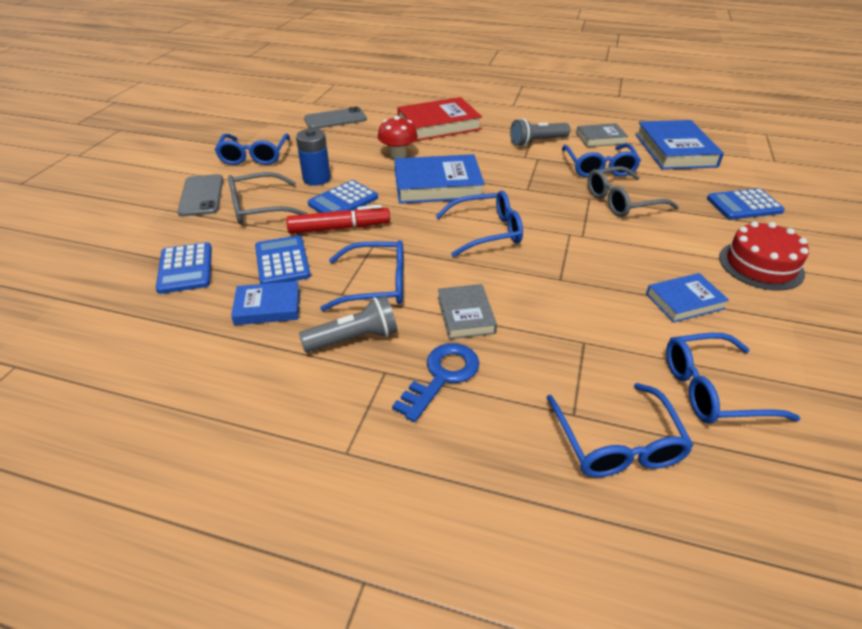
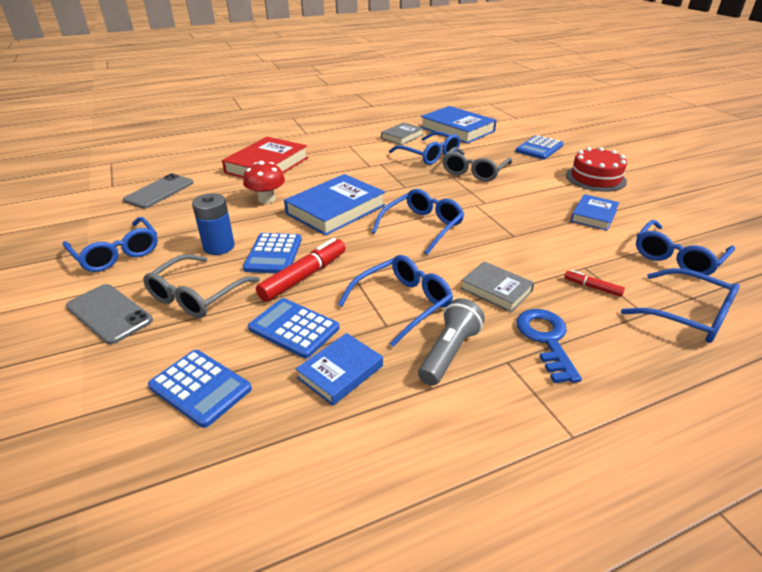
camera: 40 degrees left, 5 degrees down
(537, 142) = (363, 153): grey flashlight -> none
(559, 362) = (592, 287): none -> red marker

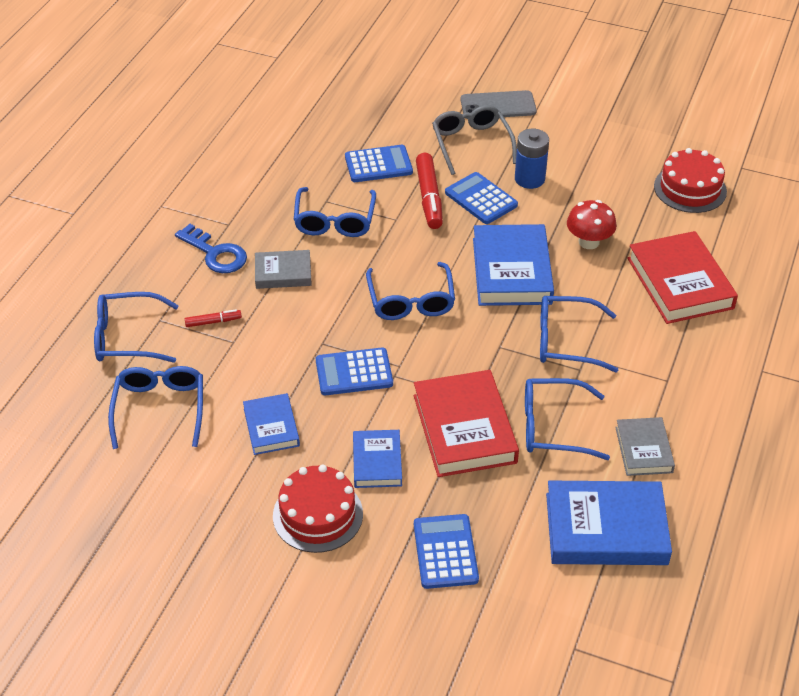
camera: 135 degrees right, 10 degrees up
(116, 253) = (584, 131): blue glasses -> blue glasses (567, 341)
(159, 191) = (690, 189): grey phone -> red cake
(200, 387) = (376, 113): blue calculator -> blue calculator (354, 372)
(340, 372) = (316, 161): blue book -> blue book (377, 462)
(449, 352) = (268, 208): grey flashlight -> none
(474, 171) = (464, 429): grey glasses -> red book

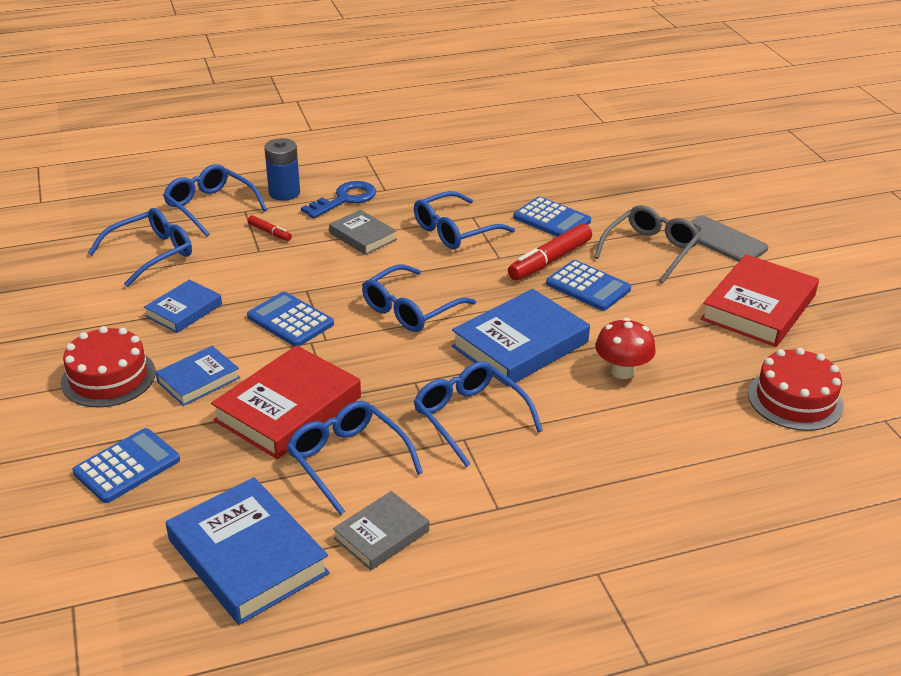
camera: 50 degrees right, 10 degrees down
(215, 253) = (345, 199): blue key -> blue key turned 135 degrees counterclockwise
(481, 199) = (588, 286): blue calculator -> blue calculator turned 120 degrees clockwise
(529, 179) = (654, 300): blue battery -> blue battery (284, 193)
(680, 283) = (648, 454): red book -> red book (759, 307)

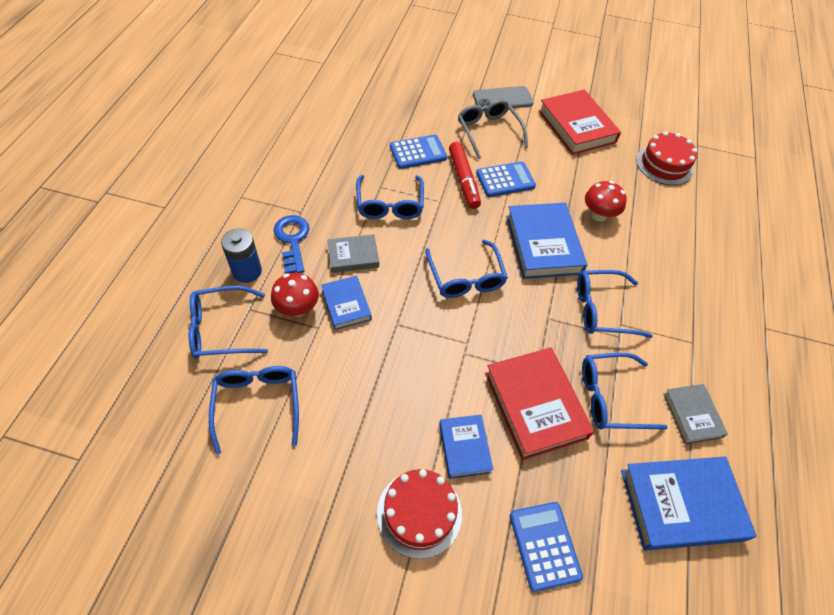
camera: 60 degrees left, 20 degrees up
(184, 310) = (363, 417): blue book -> blue book (346, 305)
(270, 232) = (297, 308): red marker -> red mushroom
(290, 320) = (429, 352): blue calculator -> none

